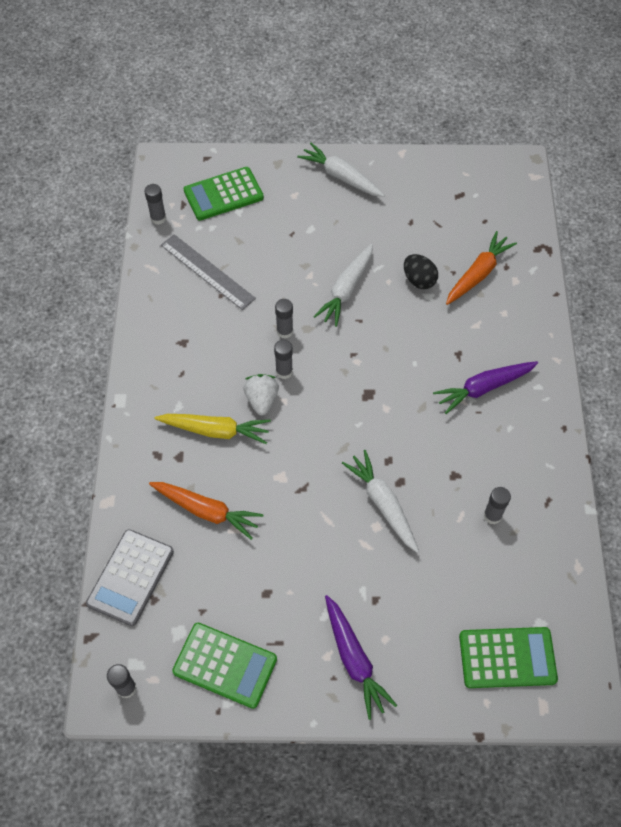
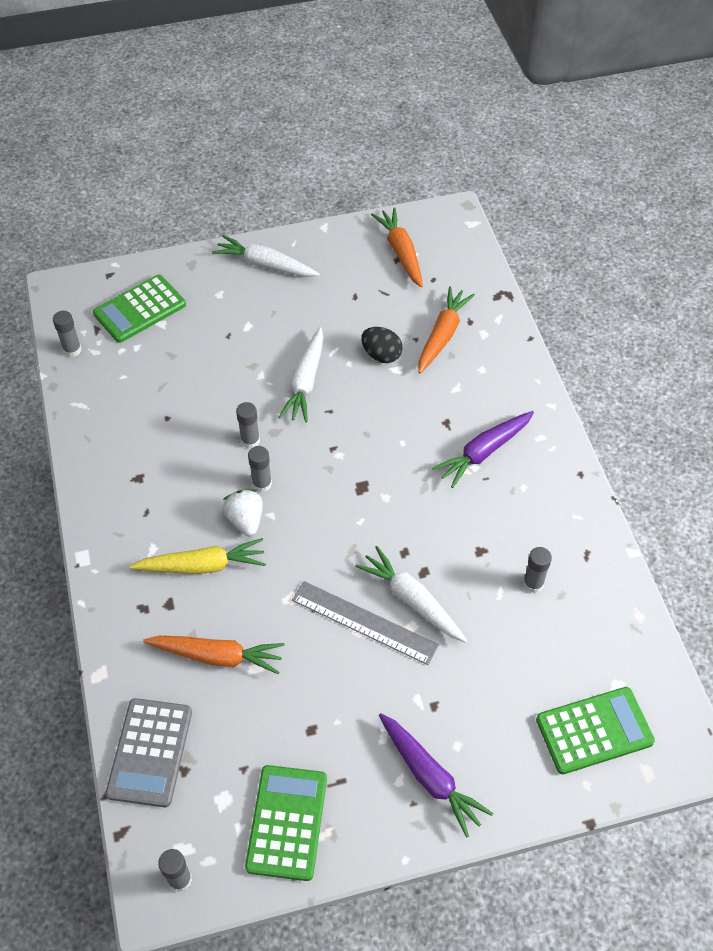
camera: 15 degrees left, 5 degrees down
(207, 271) = (145, 395): grey ruler -> grey ruler (364, 622)
(225, 665) = (287, 822): green calculator -> green calculator turned 90 degrees counterclockwise
(463, 190) = (401, 252): none -> orange carrot

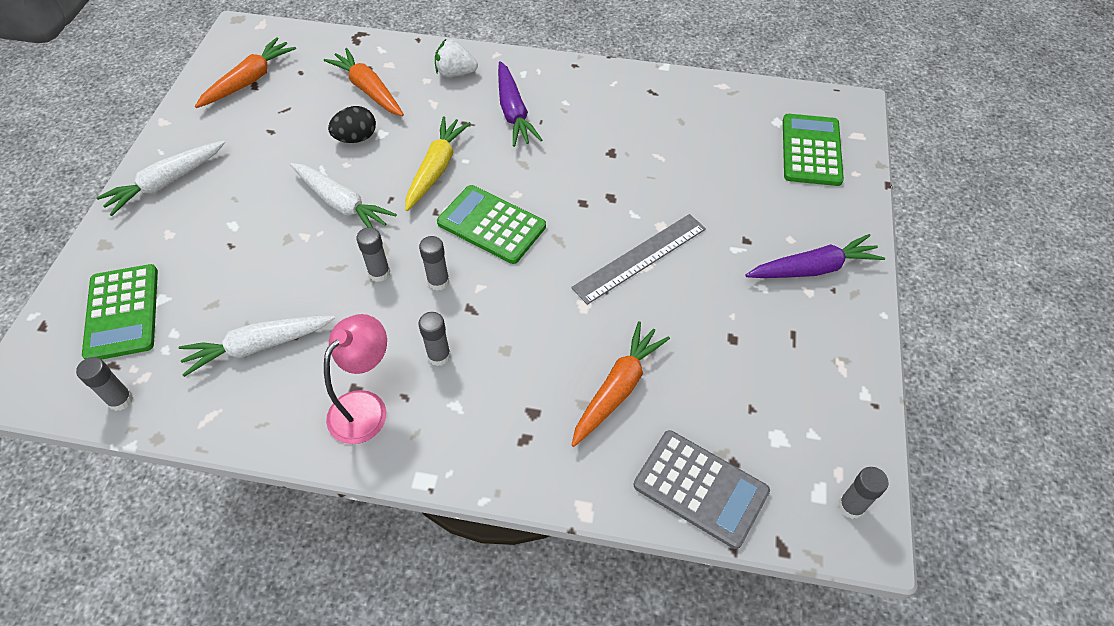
camera: 65 degrees left, 0 degrees up
(127, 492) = (366, 407): none -> pink lamp
(202, 565) = (504, 366): yellow carrot -> yellow carrot (436, 169)
(245, 520) = (472, 310): white strawberry -> white strawberry (455, 73)
(287, 822) = (820, 391): green calculator -> green calculator (491, 225)
(401, 252) = (249, 81): orange carrot -> orange carrot turned 120 degrees clockwise
(412, 600) = (635, 216): white carrot -> white carrot (258, 346)
(533, 583) = (661, 133): grey glue stick -> grey glue stick (439, 356)

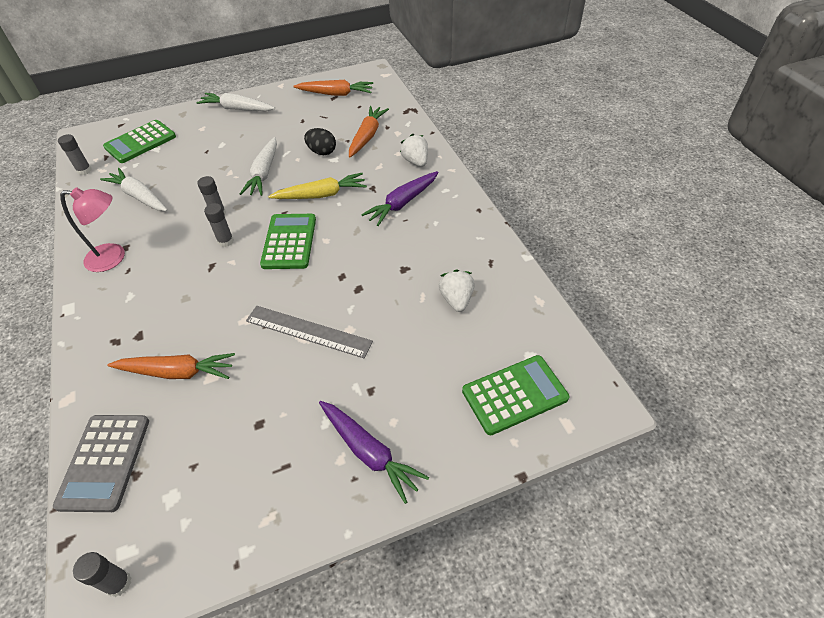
camera: 60 degrees right, 5 degrees down
(439, 356) = (165, 270): grey glue stick -> none
(681, 135) = (456, 299): none -> white strawberry

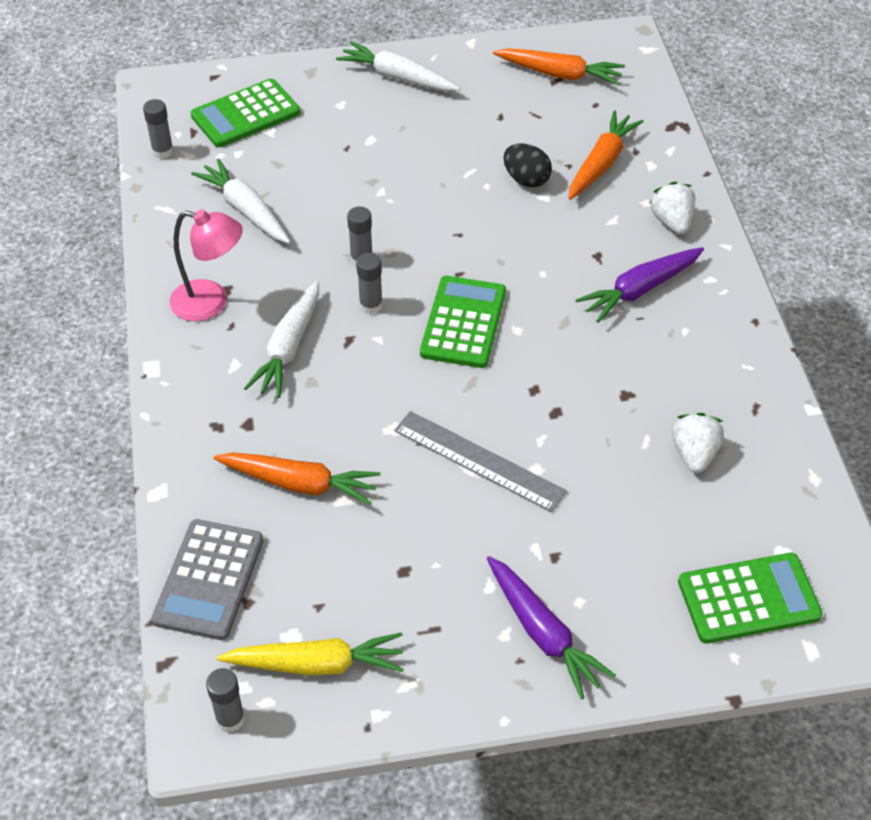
camera: 10 degrees right, 0 degrees up
(264, 173) = (433, 202): white carrot -> white carrot (289, 347)
(321, 195) = (517, 254): yellow carrot -> yellow carrot (316, 664)

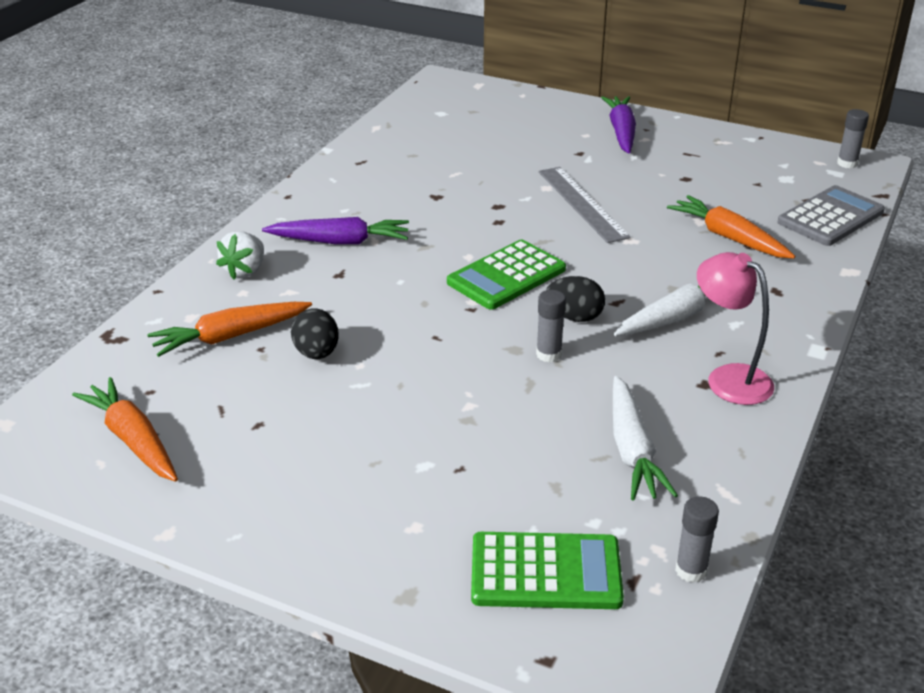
camera: 145 degrees left, 15 degrees down
(316, 664) = (776, 164): yellow carrot -> none
(371, 305) = (574, 317): grey glue stick -> black egg
(398, 77) = (309, 529): white carrot -> none
(694, 454) = (433, 158): white strawberry -> none
(748, 599) = (486, 106): green calculator -> none

